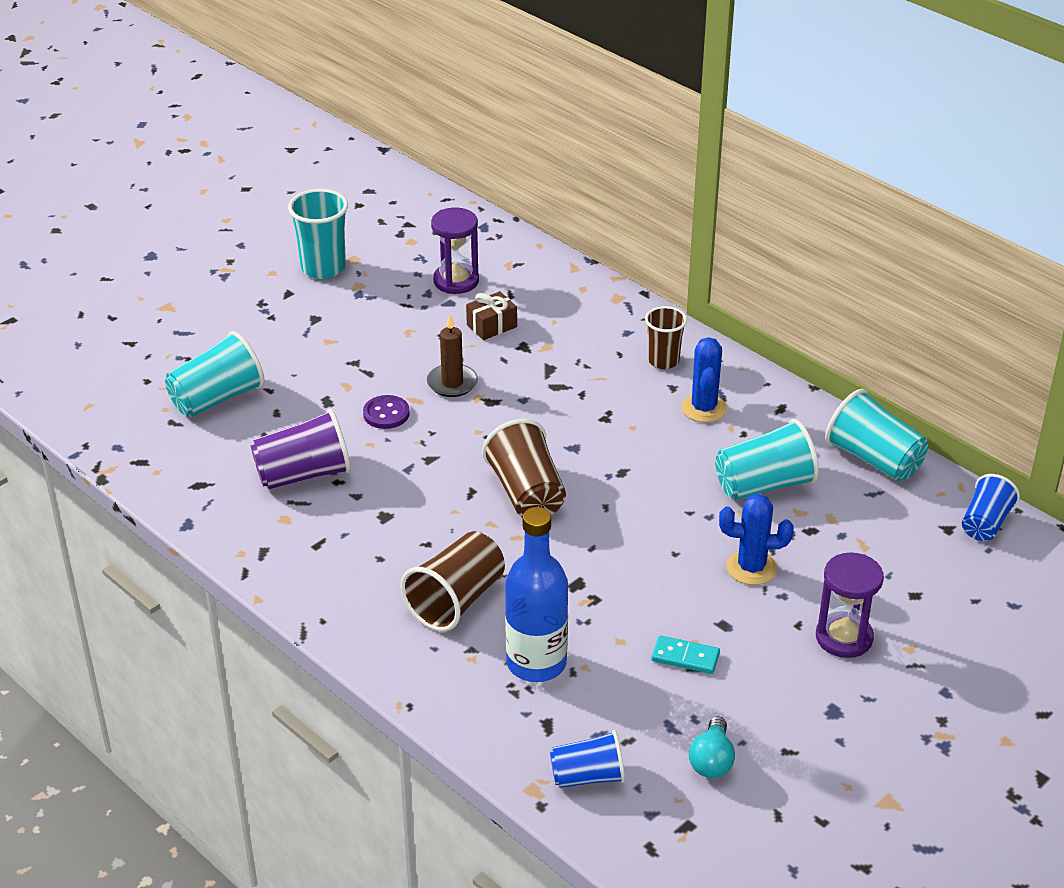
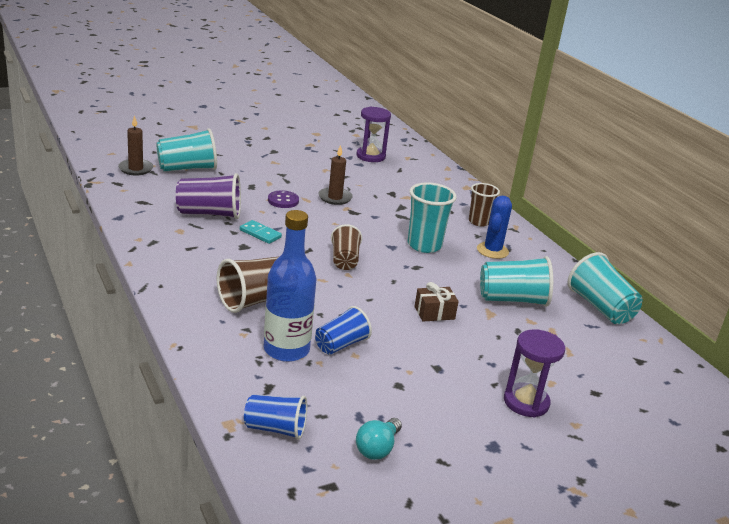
camera: 15 degrees right, 10 degrees down
(145, 425) = (135, 169): none -> brown candle
(323, 268) = (296, 133): turquoise cup -> turquoise cup (424, 245)
(492, 326) = (378, 180): brown gift -> brown gift (434, 313)
(526, 493) = (344, 260): brown cup -> brown cup, size x0.66
(685, 657) = (397, 378): turquoise domino -> turquoise domino (260, 234)
(751, 568) = (477, 341): blue cactus -> none
(985, 523) = (671, 366): blue cup -> blue cup (341, 345)

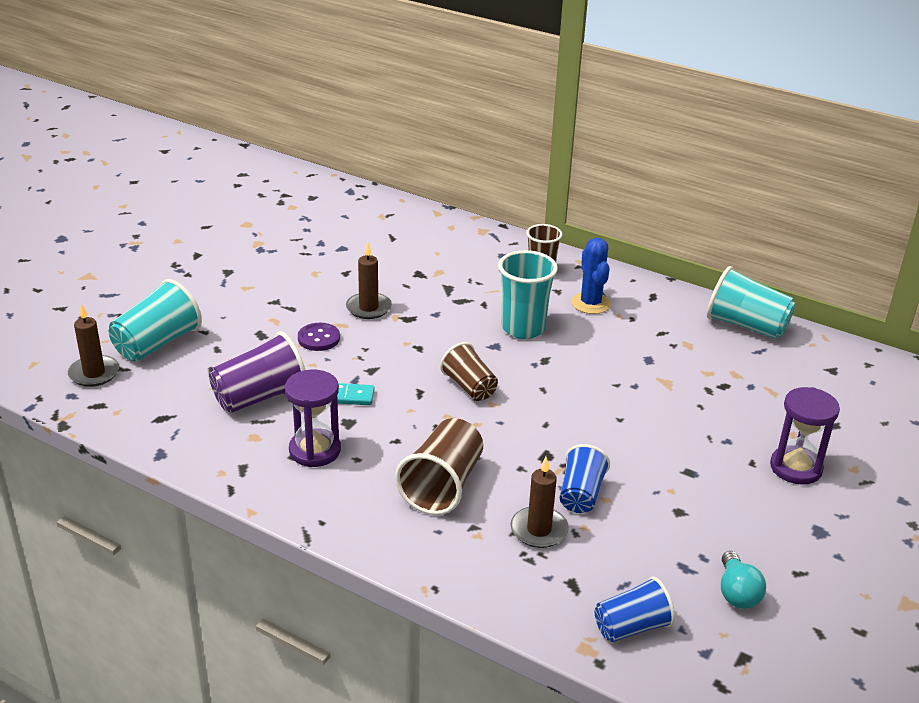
camera: 30 degrees left, 5 degrees up
(286, 350) = (539, 530): blue bottle -> brown candle
(370, 156) = (342, 231): purple hourglass -> purple hourglass (315, 450)
(434, 313) = (620, 408): brown gift -> none
(512, 299) = (668, 355): turquoise cup -> none

